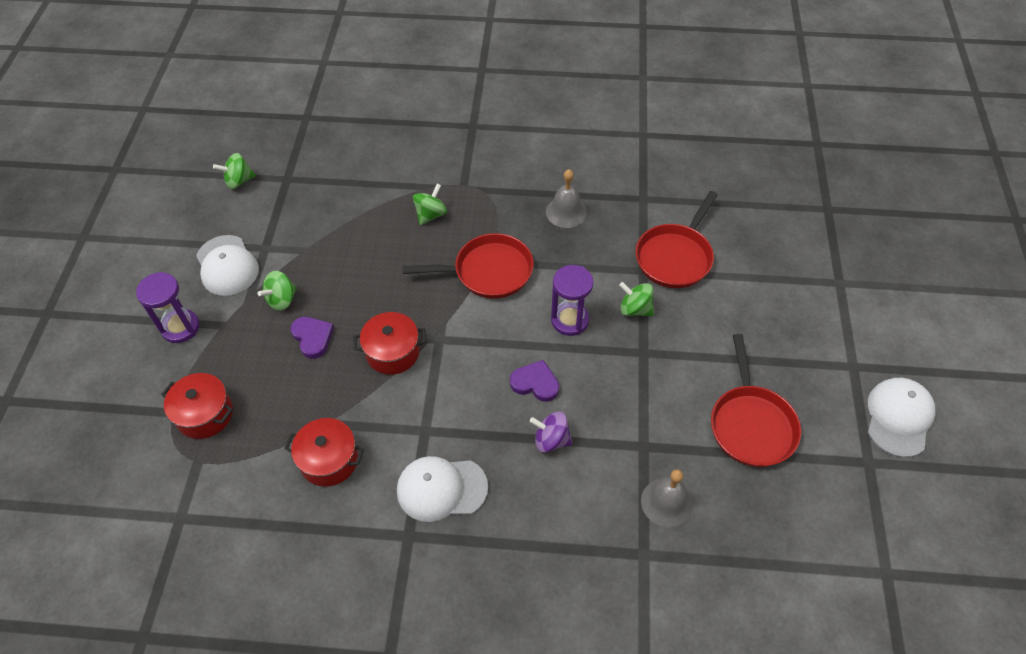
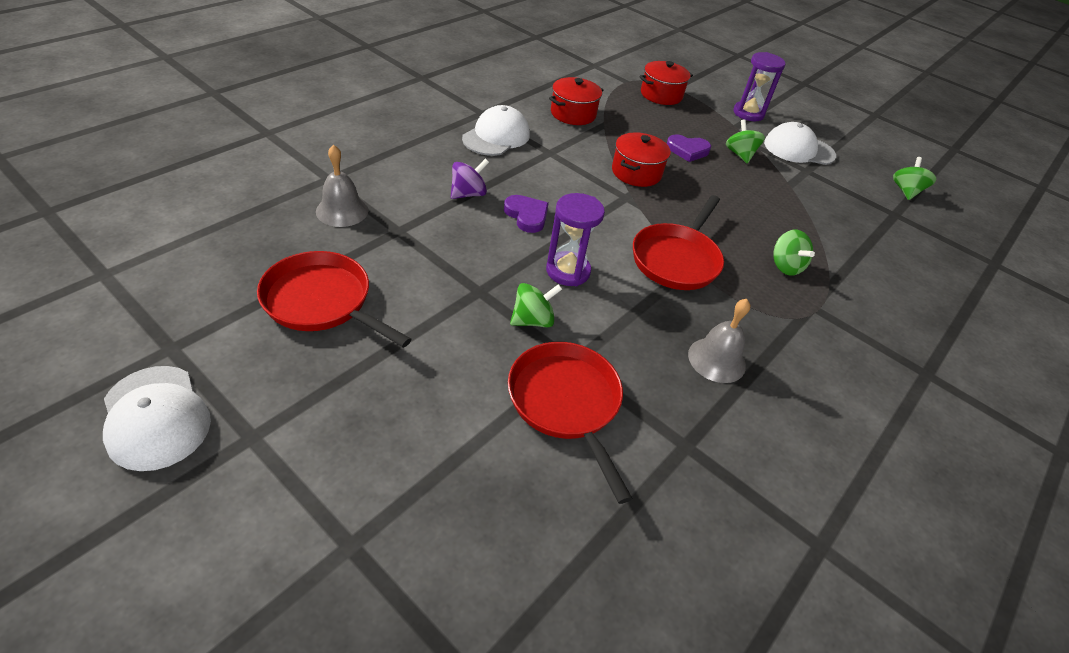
camera: 120 degrees right, 10 degrees down
(535, 383) = (527, 216): purple heart -> purple heart turned 90 degrees counterclockwise

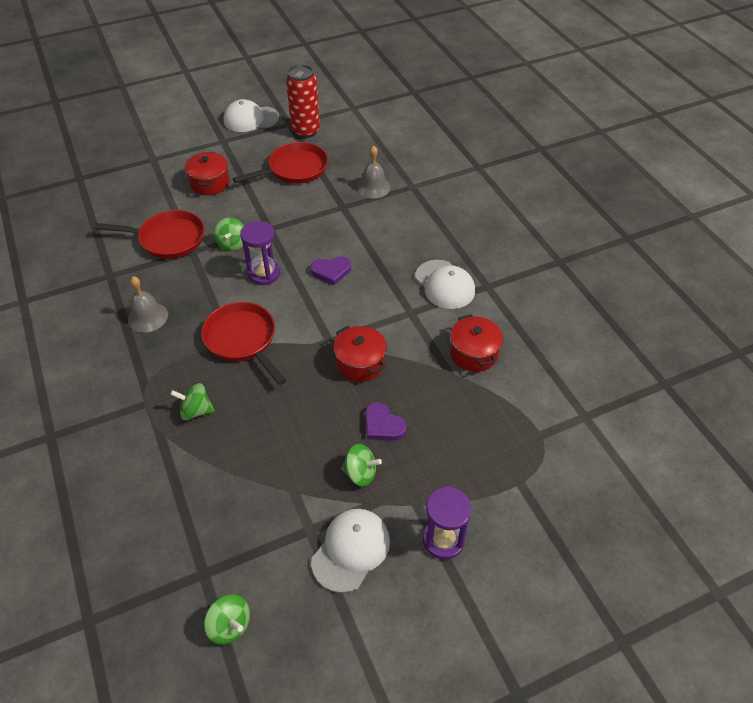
camera: 120 degrees right, 5 degrees up
(196, 318) = (305, 131): none -> red can
(468, 194) = (369, 248): purple spinning top -> none
(661, 95) = (503, 457): red pot -> red pot (210, 183)
(687, 150) = (383, 425): purple heart -> purple heart turned 75 degrees counterclockwise

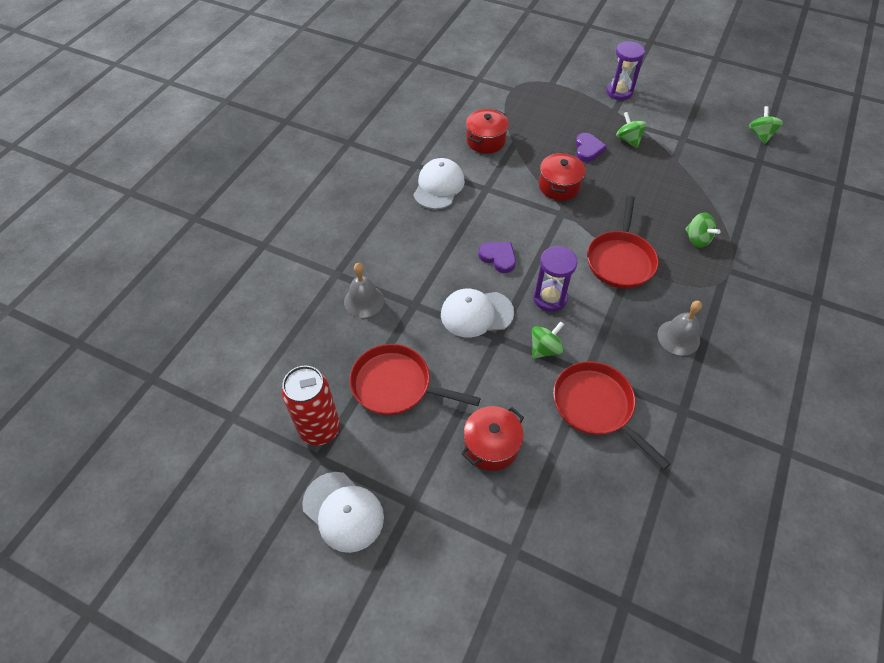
camera: 130 degrees left, 5 degrees up
(351, 550) = (669, 118): white cap -> white cap (476, 313)

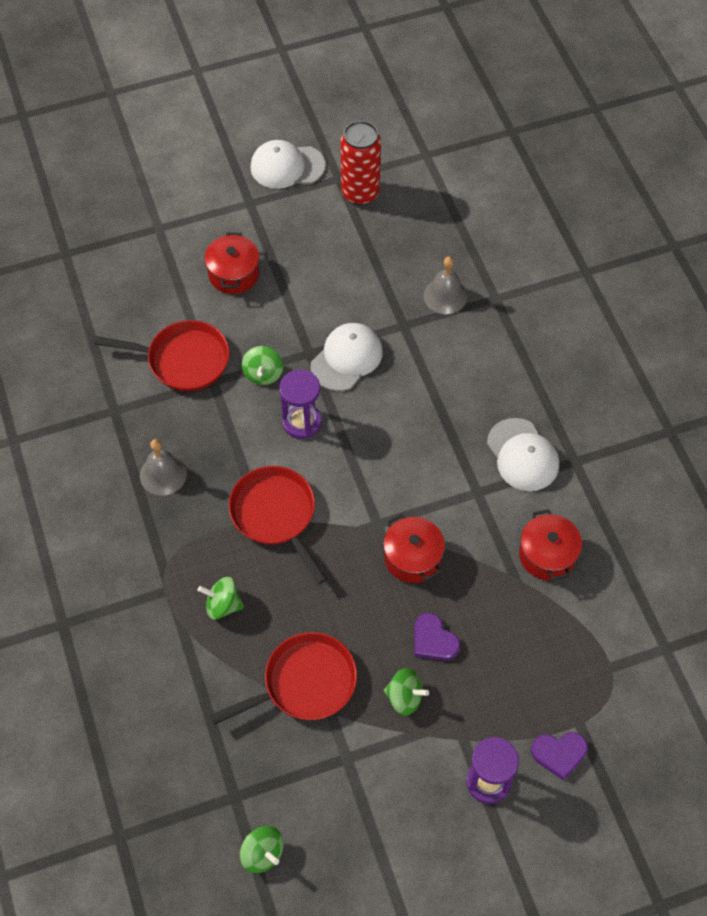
camera: 135 degrees right, 5 degrees up
(396, 385) = (343, 258): red pan -> red pan (304, 683)
(498, 257) = (384, 425): purple heart -> purple heart (559, 754)

